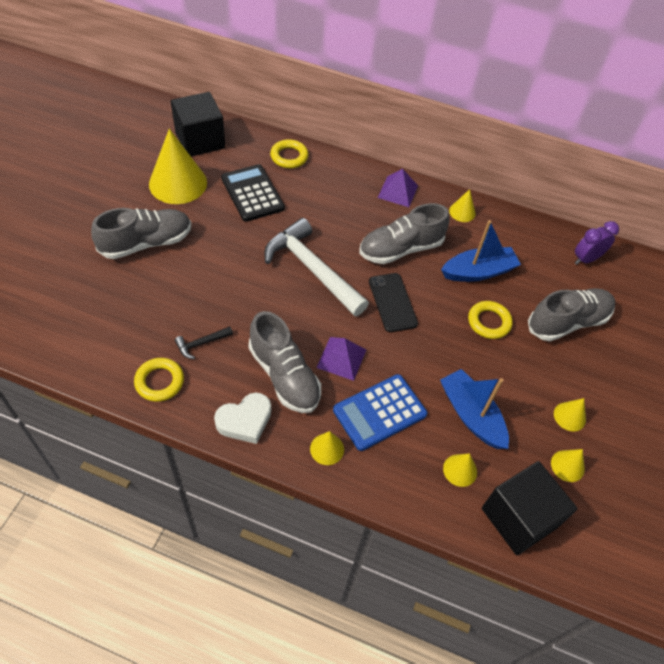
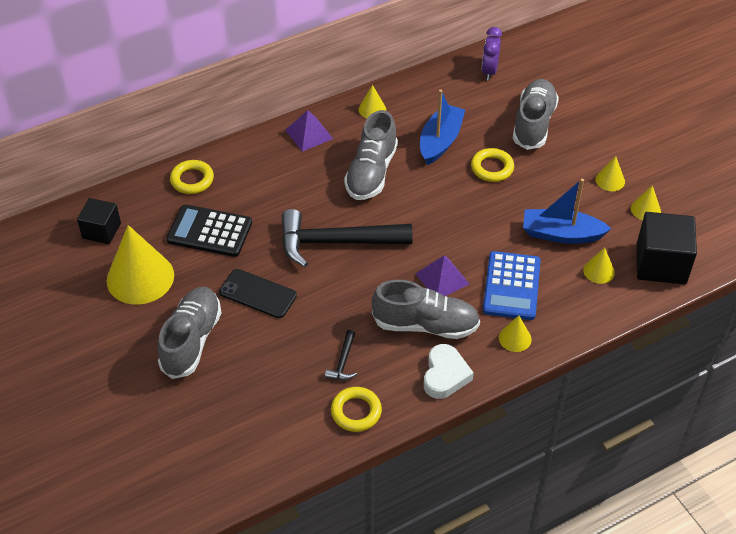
camera: 45 degrees left, 5 degrees down
(200, 140) = (101, 231): black cube -> black cube, size x0.62
(312, 269) = (336, 242): white hammer -> black hammer
(392, 302) = (419, 213): black phone -> black phone (258, 294)

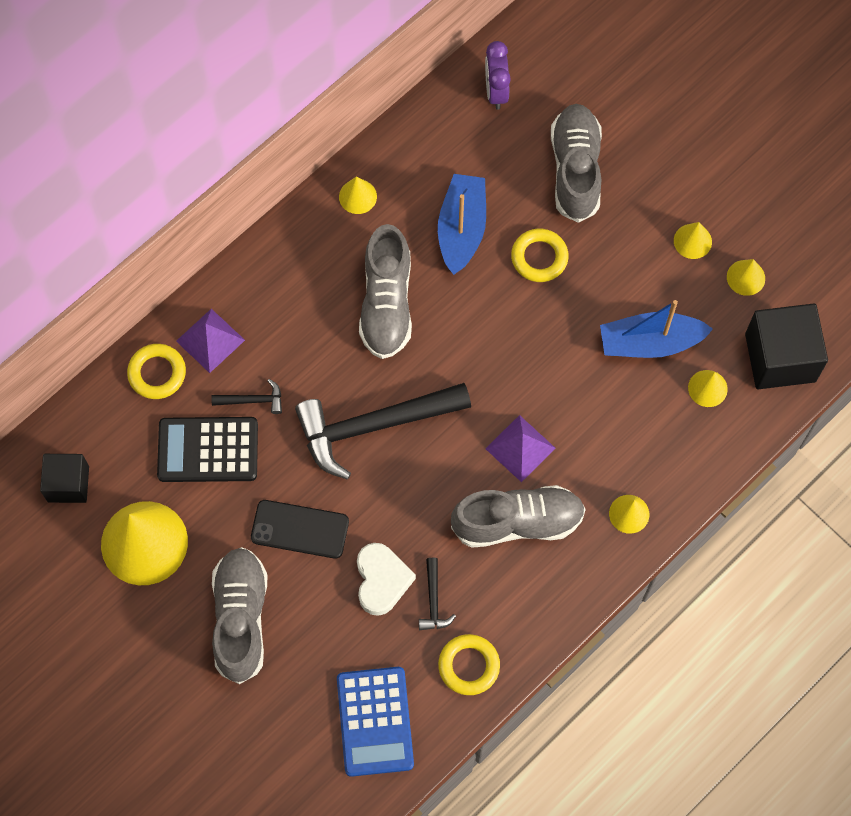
camera: 15 degrees left, 20 degrees up
(254, 209) = (253, 400): none -> black hammer
(309, 134) = (286, 259): purple pyramid -> purple pyramid (210, 340)
(445, 375) = (559, 588): white heart -> white heart (381, 580)
(511, 286) = (607, 438): blue calculator -> blue calculator (375, 721)

